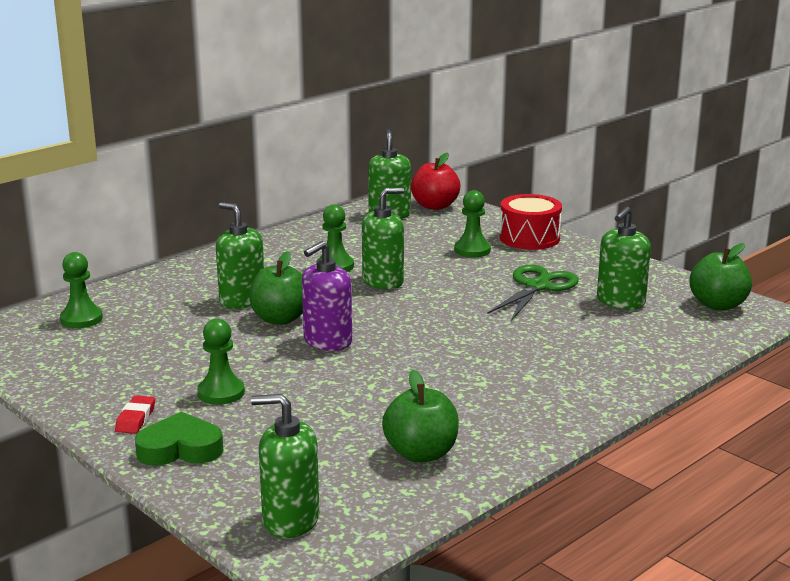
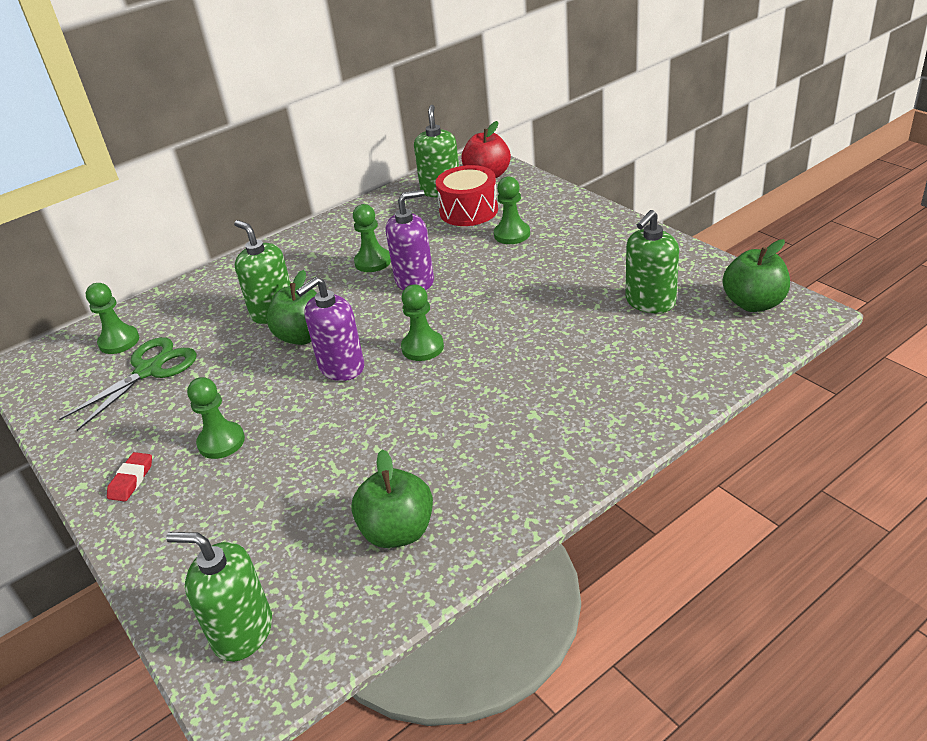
camera: 10 degrees right, 15 degrees up
(180, 449) = (162, 523): green heart -> none
(383, 281) = (414, 281): green soap dispenser -> purple soap dispenser
(406, 329) = (422, 347): none -> green pawn
(529, 238) = (572, 215): red drum -> red drum (468, 211)
(537, 287) = (567, 283): green scissors -> green scissors (149, 370)

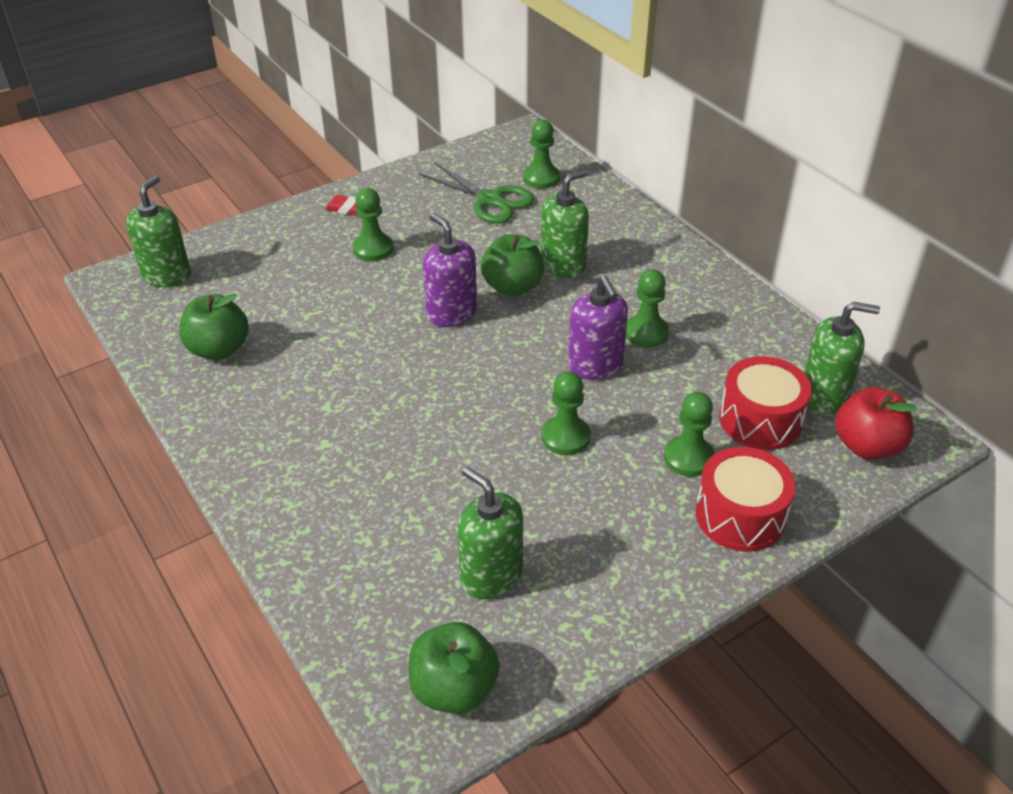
camera: 90 degrees right, 5 degrees up
(422, 347) = (464, 369): green pawn -> green pawn (566, 437)
(561, 213) = (740, 516): none -> red drum

